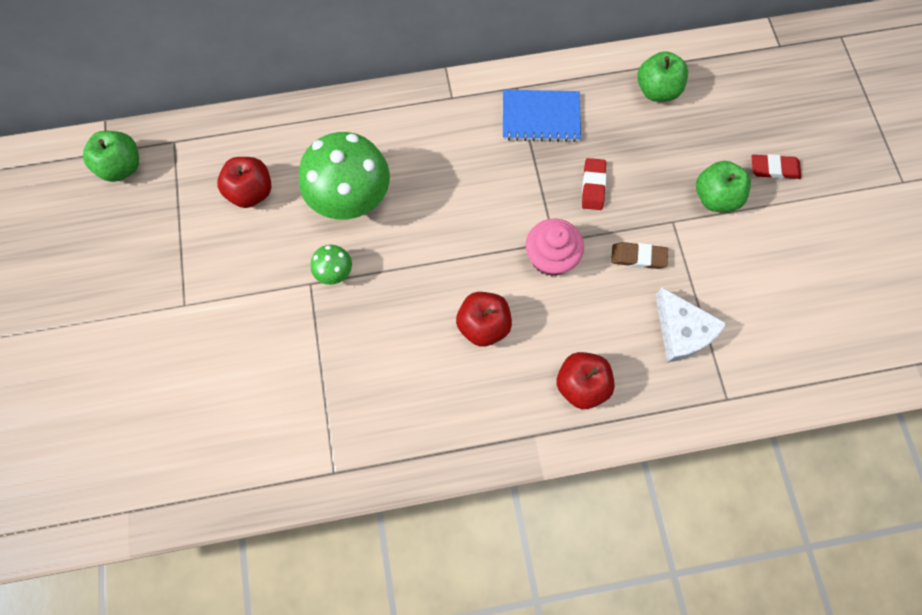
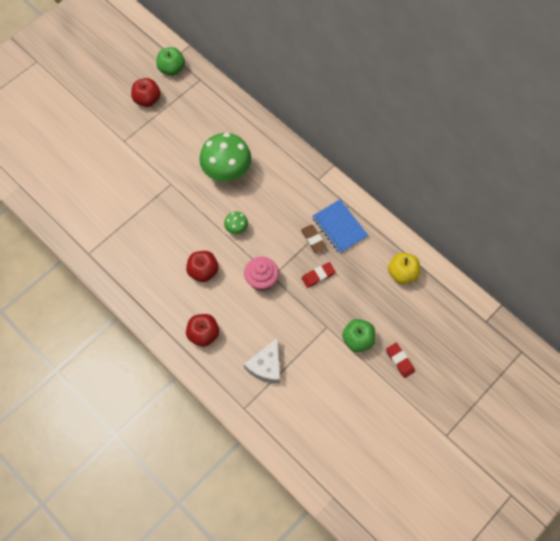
camera: 55 degrees right, 5 degrees down
(251, 192) = (198, 128): red apple -> red apple (147, 100)
(334, 272) = (184, 190): green mushroom -> green mushroom (236, 228)
(638, 257) = (293, 321): brown eraser -> brown eraser (313, 240)
(657, 90) = (402, 273): green apple -> yellow apple

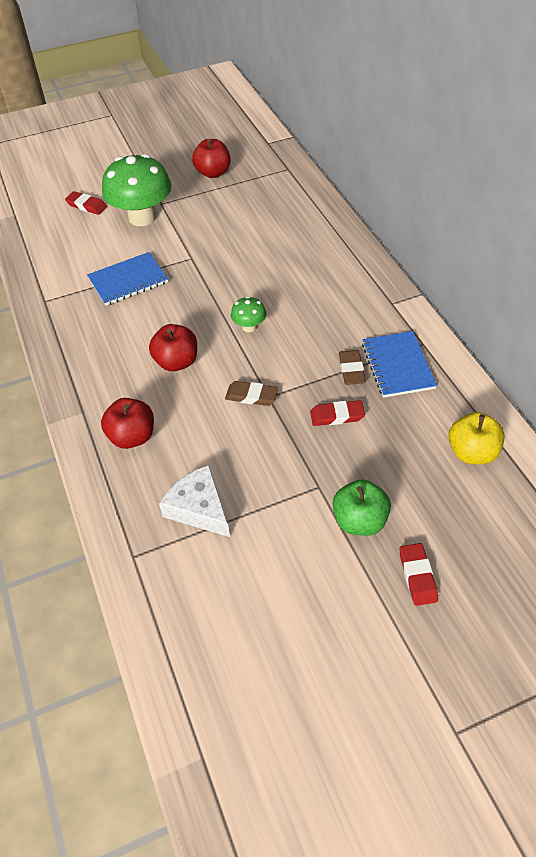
camera: 25 degrees right, 15 degrees down
(69, 160) = (86, 205): none -> red eraser
(137, 217) = (128, 280): none -> blue notebook
(172, 69) = (259, 152): green apple -> none
(227, 172) = (270, 264): green mushroom -> green mushroom (142, 217)
(261, 280) = (251, 396): pink cupcake -> brown eraser
(266, 366) = (199, 508): white cheese -> white cheese turned 90 degrees clockwise

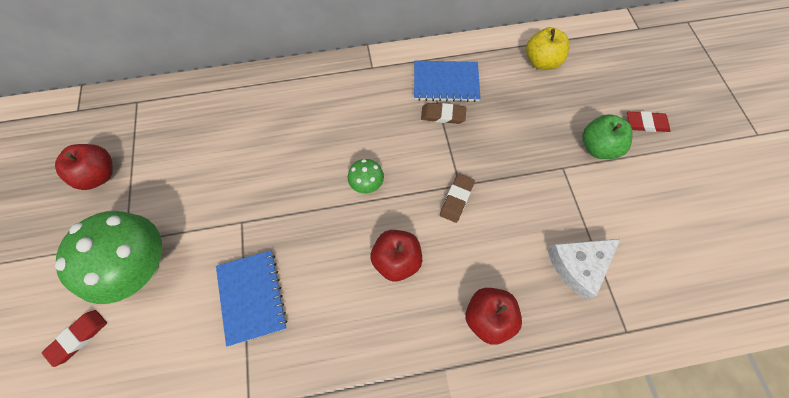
camera: 80 degrees left, 15 degrees up
(337, 416) = (492, 138): red eraser -> none

